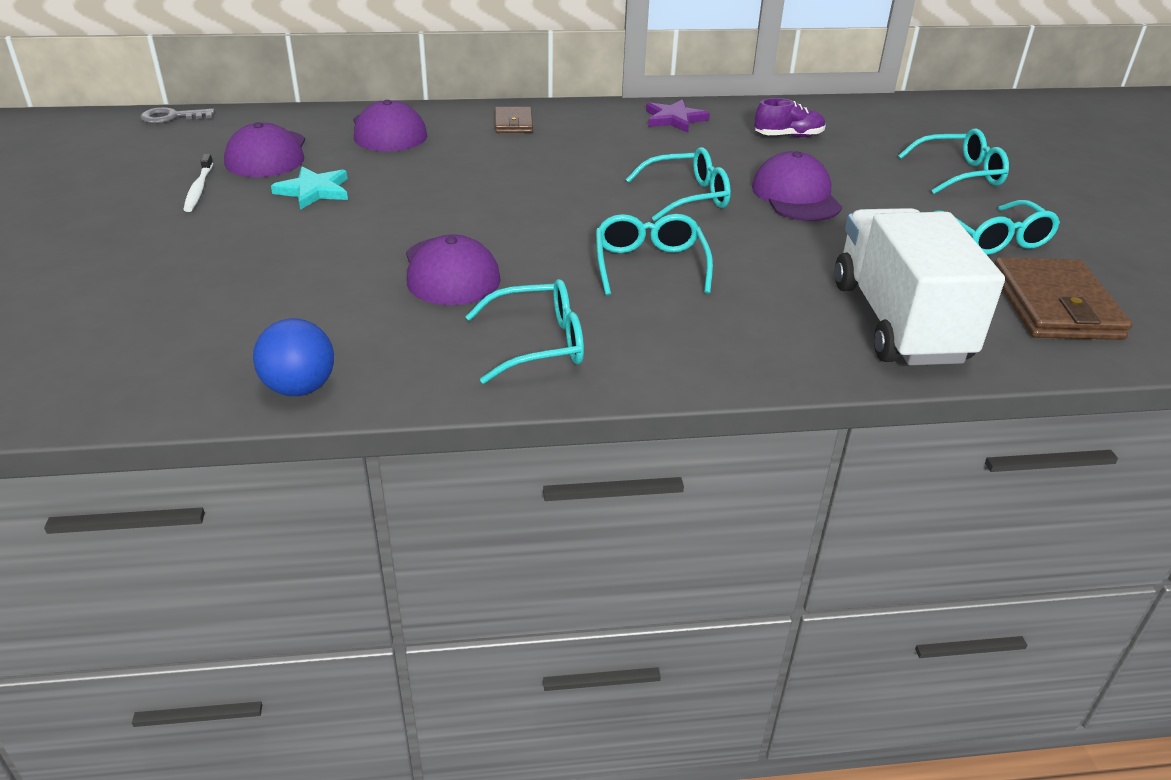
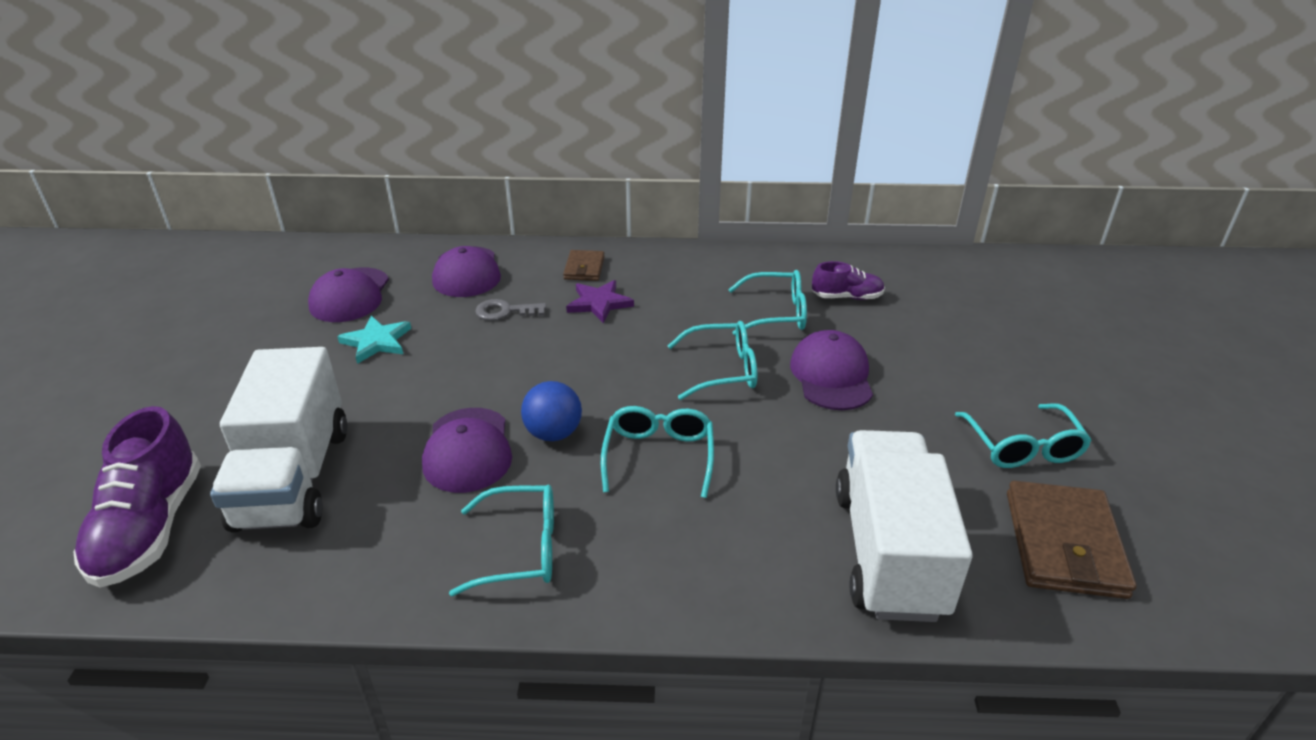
camera: 10 degrees right, 0 degrees up
(126, 353) = (150, 527): none -> purple shoe
(172, 117) = (283, 247): grey key -> grey key (505, 311)
(199, 189) = (277, 333): white toothbrush -> none
(271, 304) = (294, 478): none -> white truck
(300, 388) = (285, 585): blue ball -> blue ball (553, 433)
(674, 119) = (740, 270): purple star -> purple star (599, 303)
(960, 174) = (1011, 356): turquoise glasses -> turquoise glasses (777, 313)

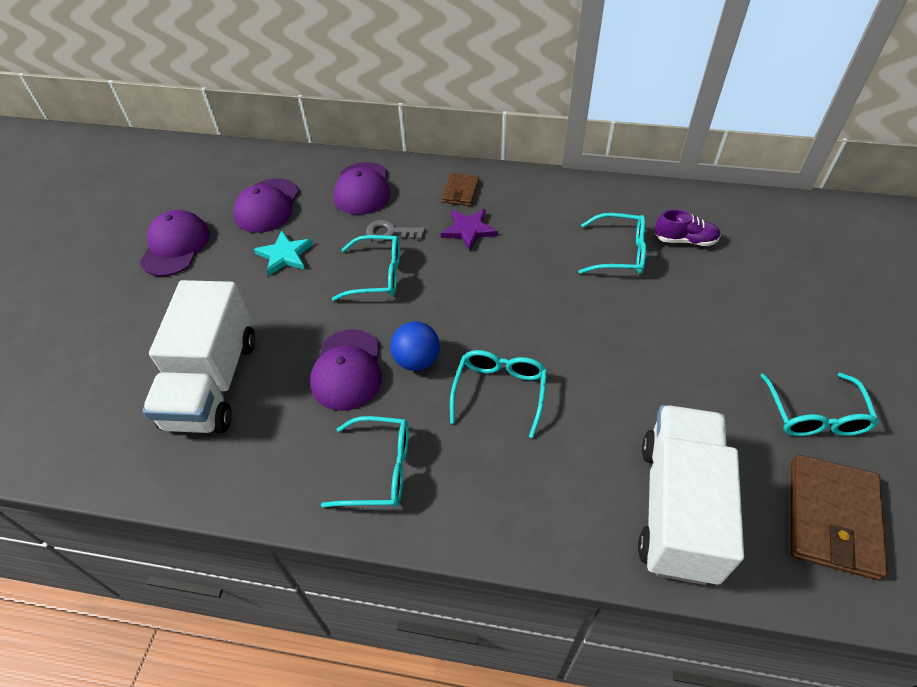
camera: 10 degrees right, 15 degrees up
(150, 527) = (106, 417): purple shoe -> none
(723, 370) = (565, 309): turquoise glasses -> turquoise glasses (378, 275)
(831, 375) = (658, 323): purple cap -> purple cap (175, 246)

